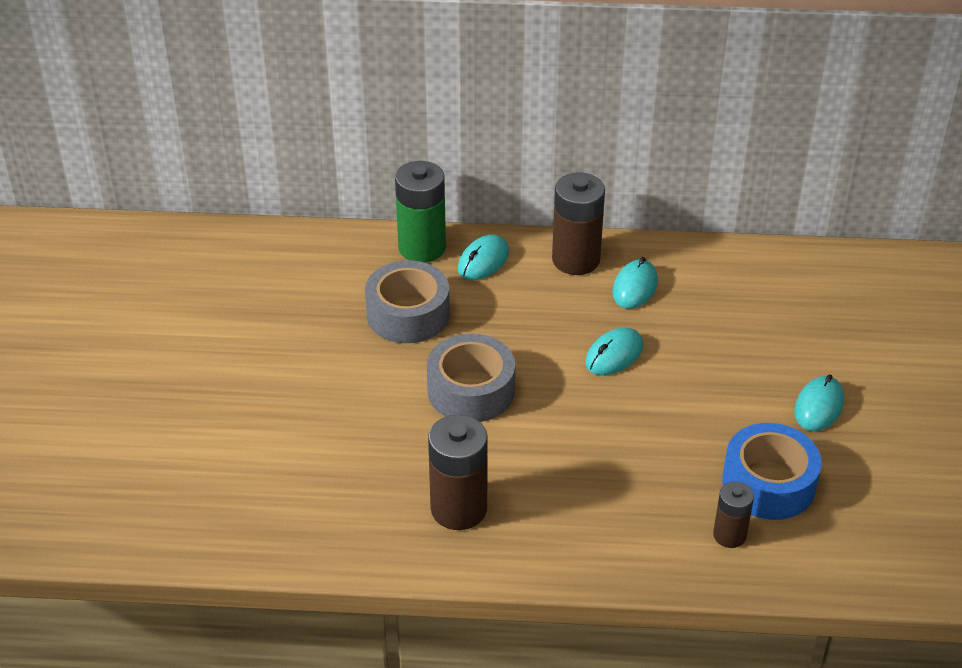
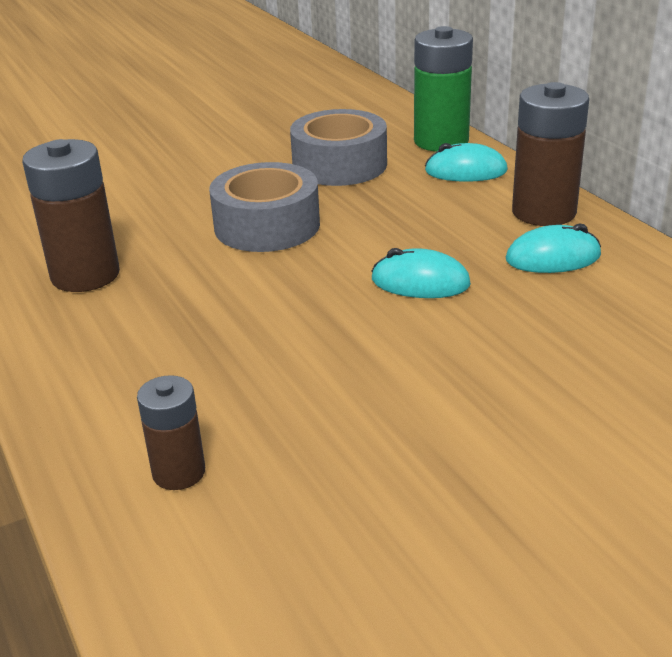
camera: 60 degrees right, 10 degrees down
(768, 483) = (311, 475): blue tape -> none
(819, 407) = (521, 471): turquoise mouse -> none

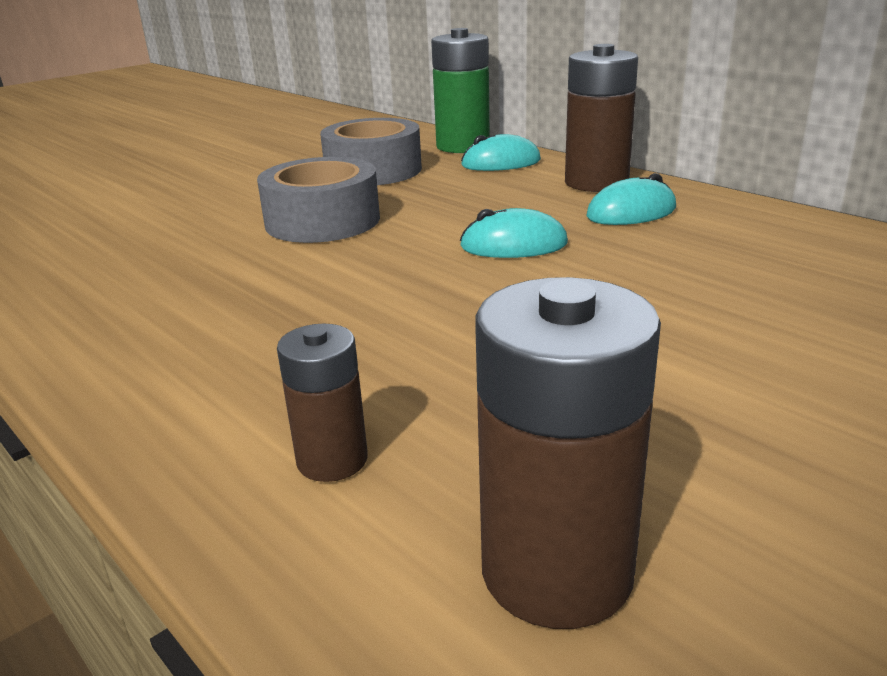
camera: 15 degrees left, 5 degrees down
(85, 275) = (128, 284): brown battery -> brown battery (557, 571)

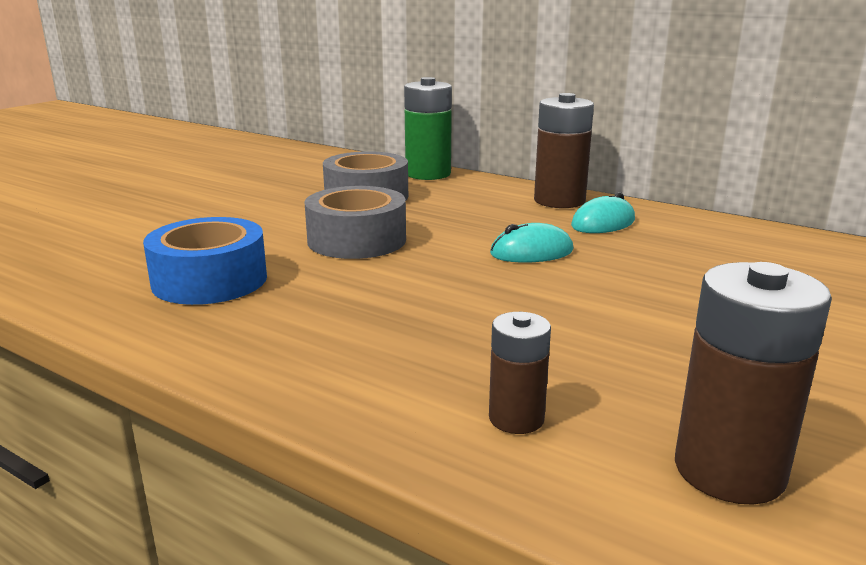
camera: 15 degrees left, 5 degrees down
(133, 259) = (210, 280): none -> blue tape
(501, 163) = (471, 187): turquoise mouse -> none

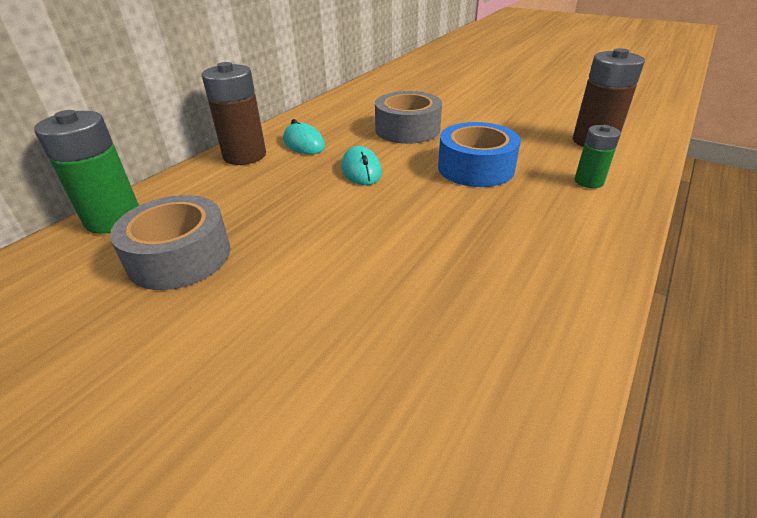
camera: 90 degrees left, 15 degrees up
(210, 280) = (440, 340): blue tape -> blue tape (476, 168)
(357, 240) = (326, 251): grey tape -> grey tape (407, 129)
(516, 418) = (588, 181): brown battery -> green battery

